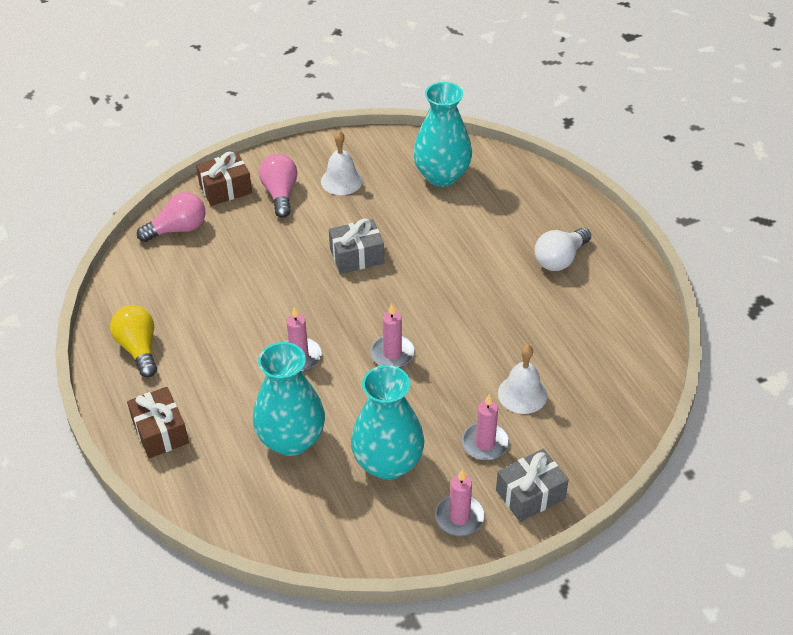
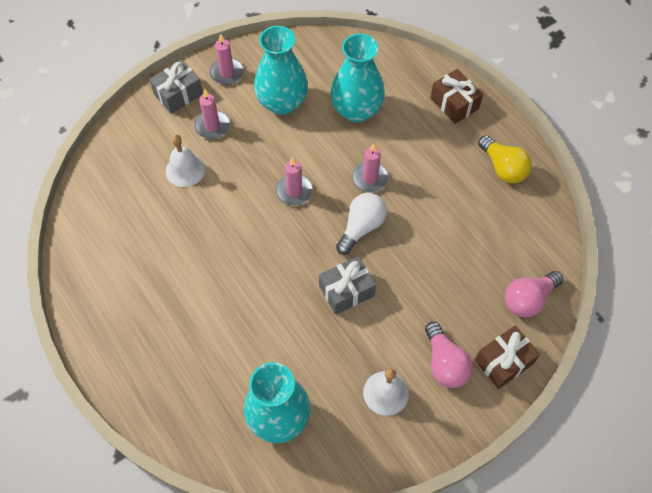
camera: 170 degrees right, 15 degrees up
(560, 259) = (151, 315): white light bulb -> white light bulb (361, 227)

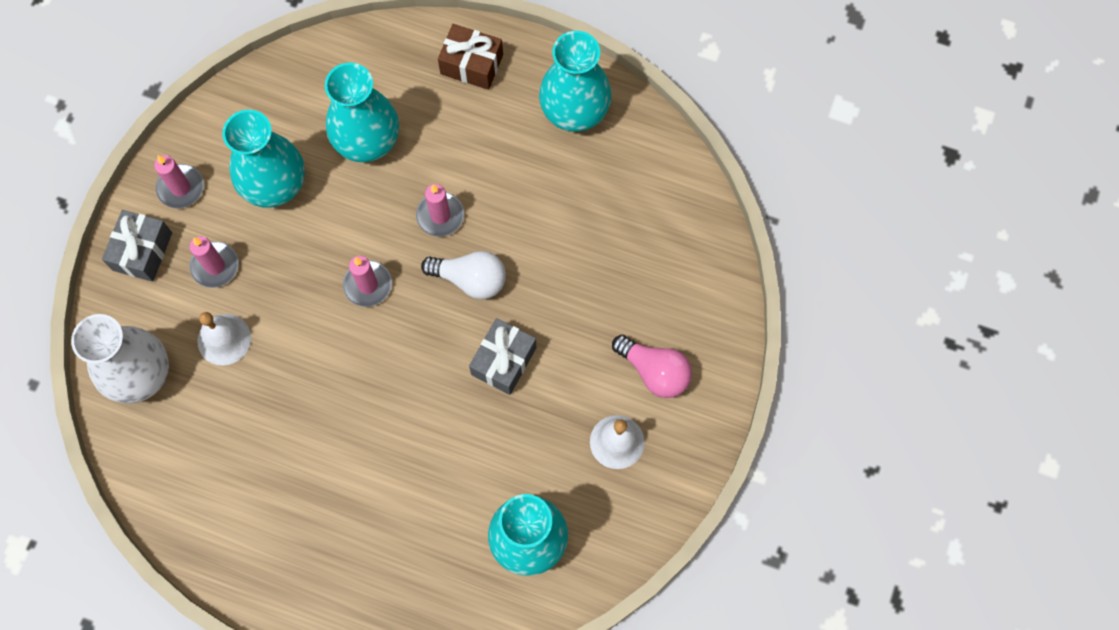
camera: 35 degrees left, 10 degrees up
(123, 160) = (140, 375): none -> white vase
(361, 227) = (470, 279): white light bulb -> white light bulb turned 105 degrees clockwise
(503, 168) = (574, 112): yellow light bulb -> turquoise vase
(503, 361) = (710, 330): brown gift -> none
(528, 299) = (693, 247): pink light bulb -> none

